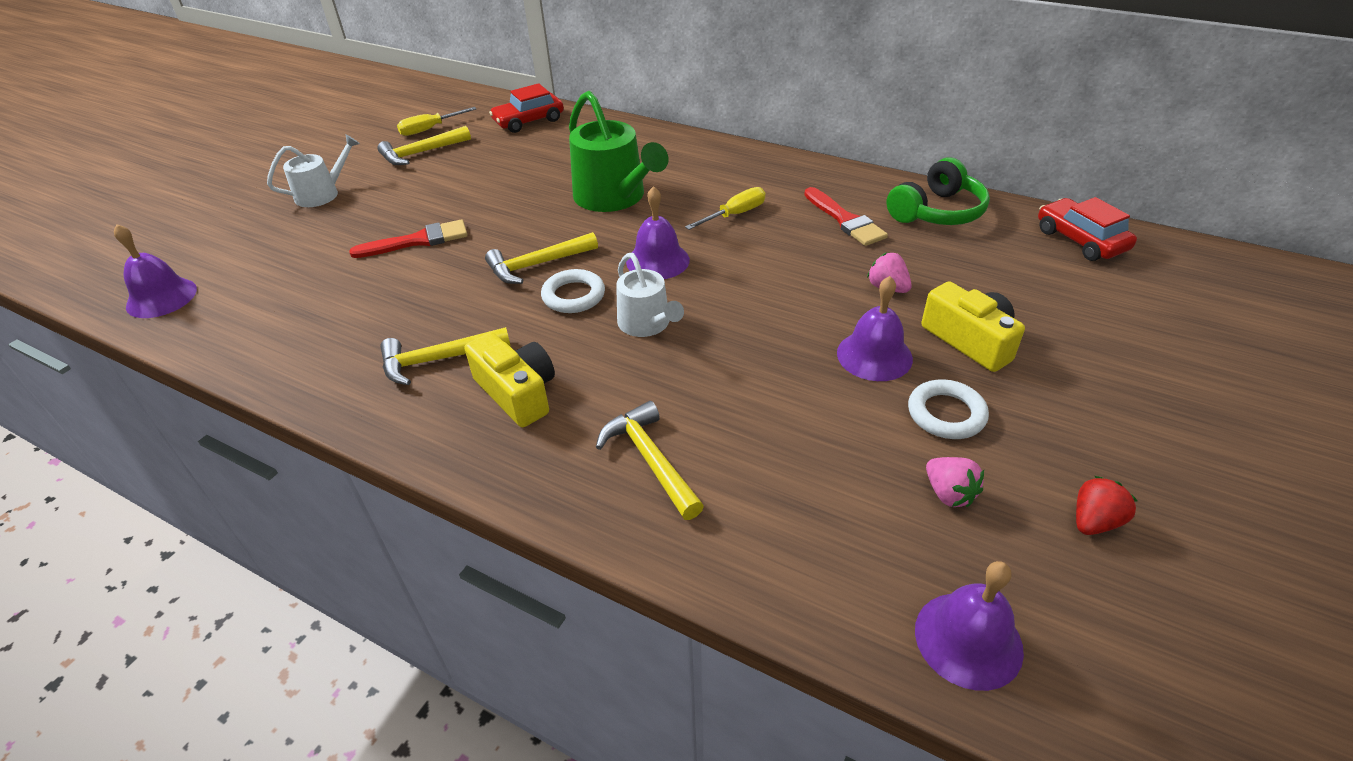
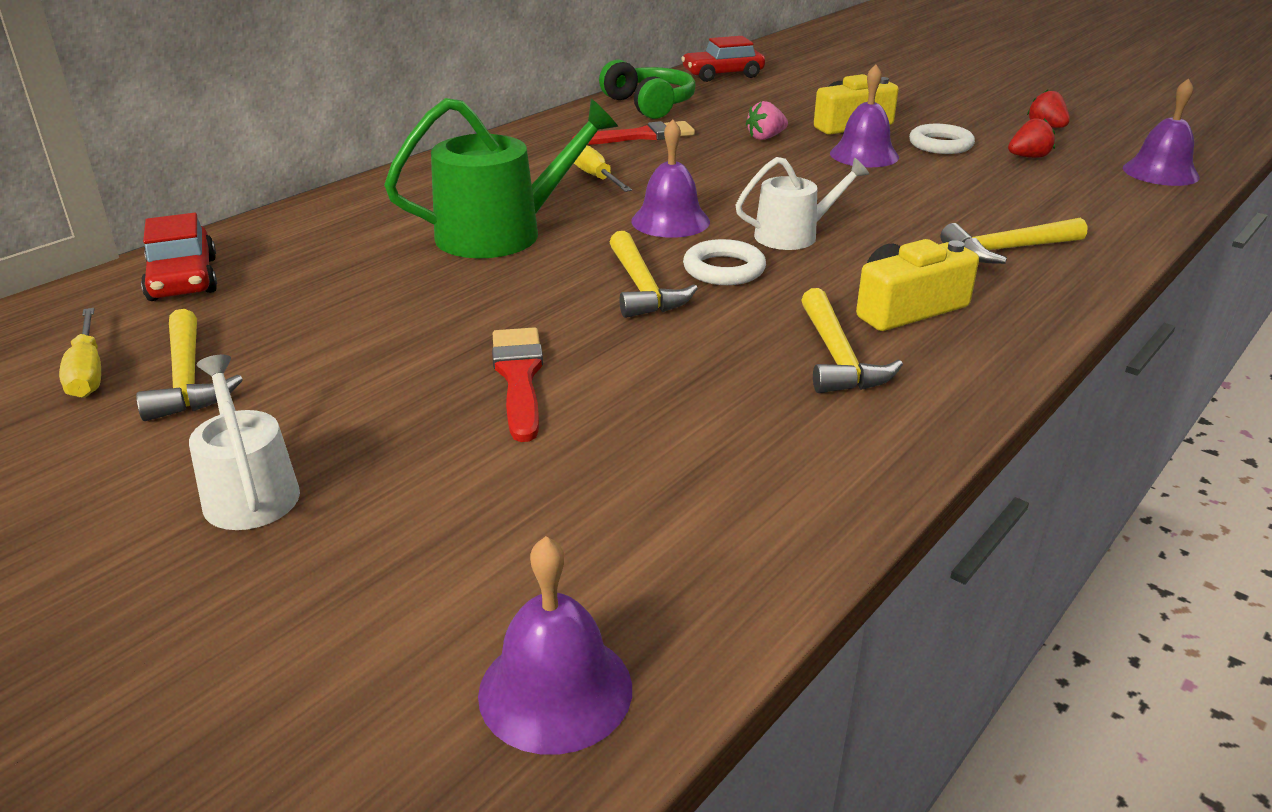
camera: 80 degrees left, 10 degrees down
(949, 494) = (1028, 157): pink strawberry -> red strawberry

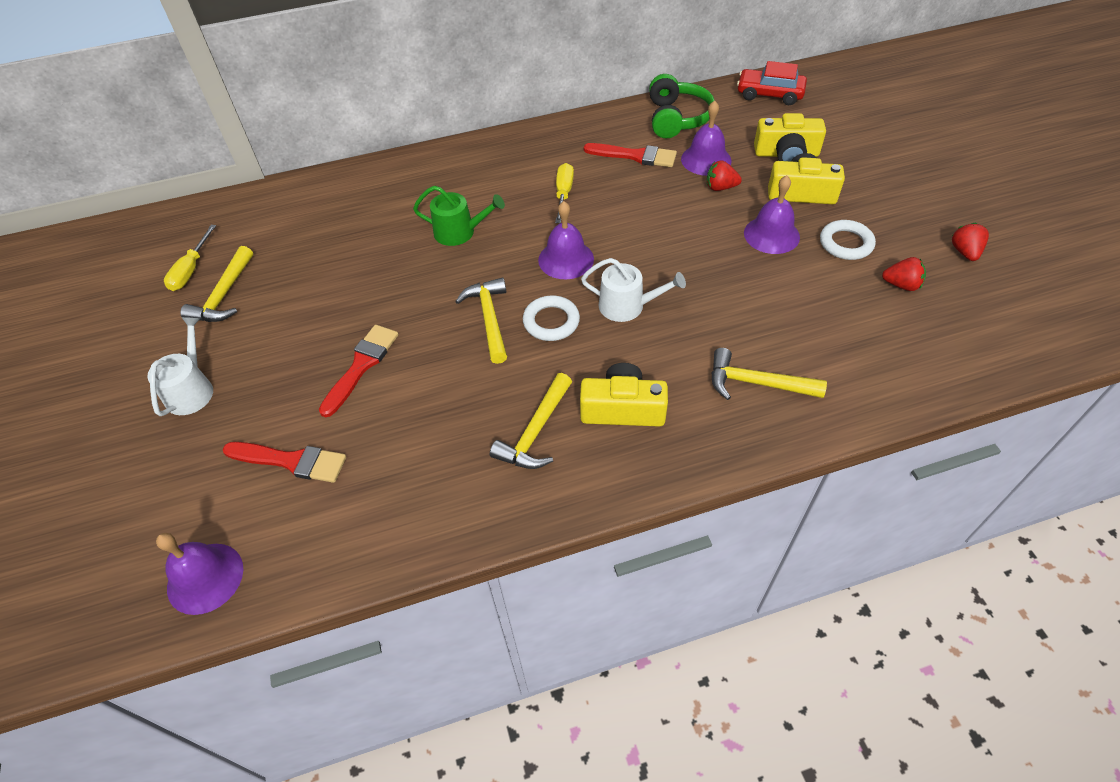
camera: 35 degrees right, 20 degrees up
(183, 279) = (278, 210): red car -> none
(501, 233) = (459, 232): green watering can -> green watering can, size x0.60
(534, 502) = (291, 461): none -> red brush
(642, 288) = (489, 318): yellow hammer -> yellow hammer turned 150 degrees clockwise
(765, 137) = (720, 187): pink strawberry -> red strawberry
(797, 105) = (786, 154): none -> yellow camera
(1160, 172) = (994, 347): purple bell -> purple bell (706, 159)

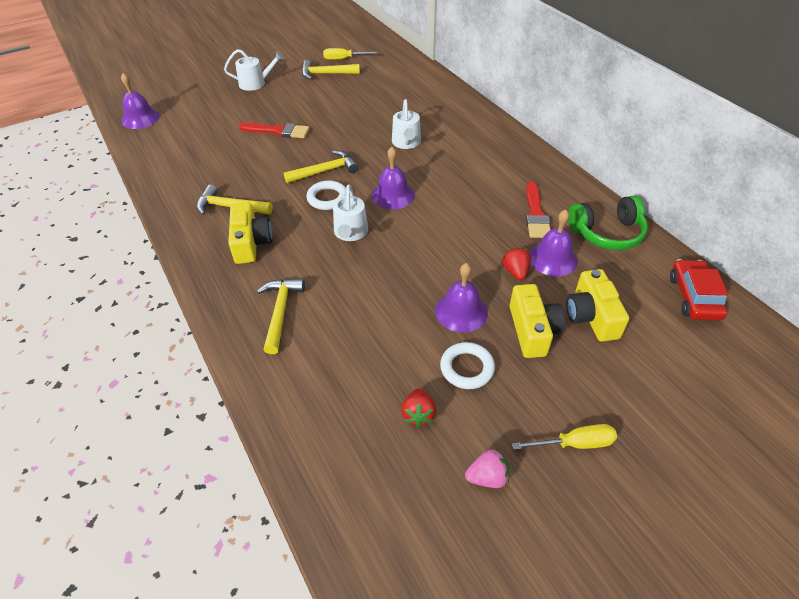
camera: 75 degrees right, 5 degrees down
(291, 461) = (208, 125): red brush -> none
(459, 232) = (406, 143): green watering can -> white watering can
(563, 194) = (468, 182): yellow screwdriver -> yellow screwdriver (574, 443)
(964, 252) = (487, 477): red strawberry -> pink strawberry

